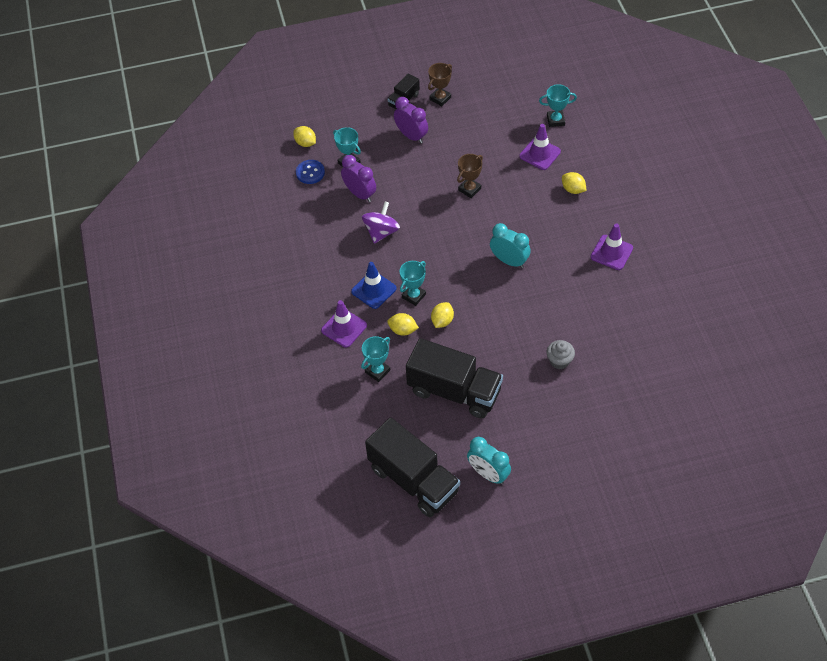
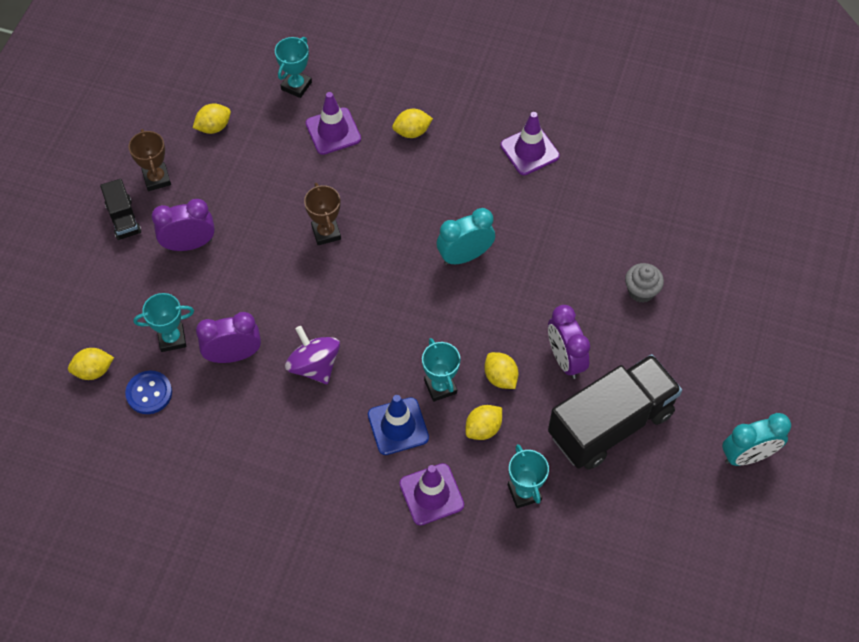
camera: 60 degrees left, 5 degrees up
(413, 480) = (707, 542): black truck -> none
(479, 346) = (565, 359): none -> purple clock
(494, 102) = (214, 127): none -> yellow lemon

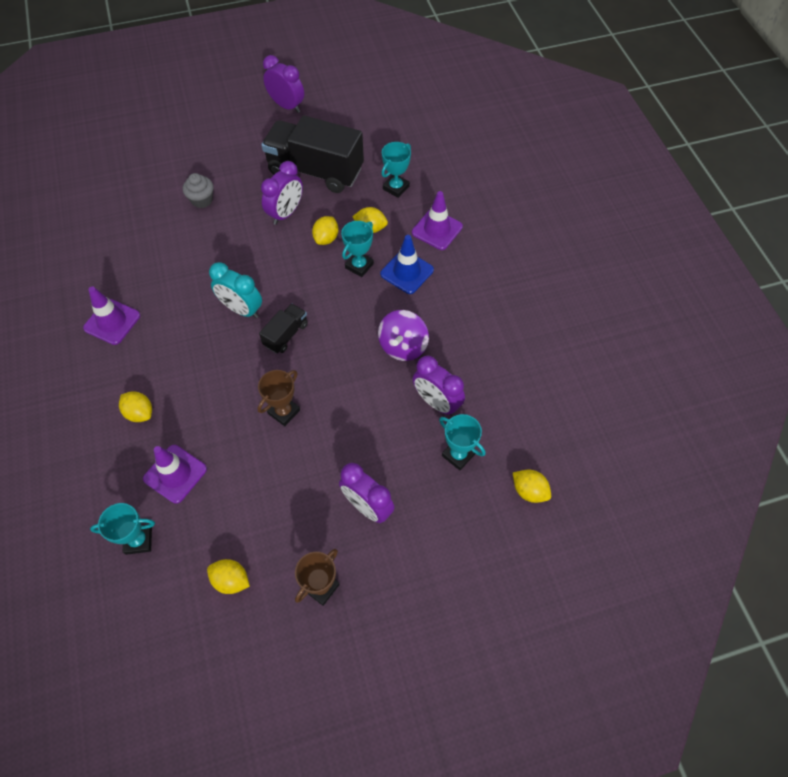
camera: 125 degrees left, 0 degrees up
(123, 219) = (382, 582): black truck -> black truck (286, 335)
(149, 393) = (512, 437): blue button -> none
(747, 456) = (287, 106): turquoise clock -> purple clock

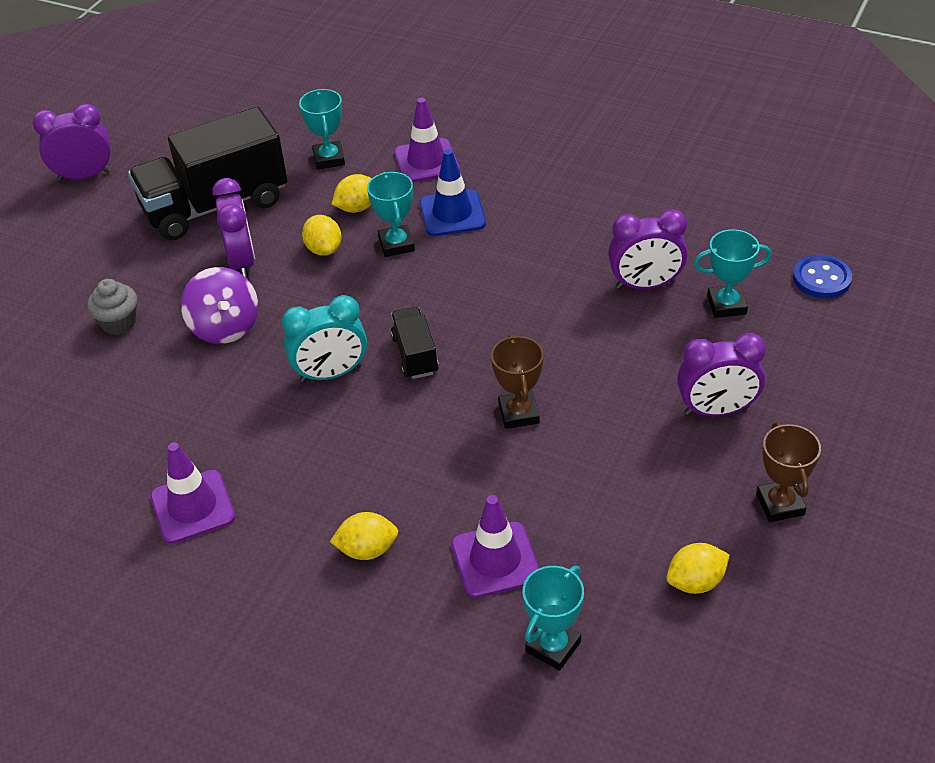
camera: 45 degrees left, 15 degrees down
(403, 346) = (545, 270): purple spinning top -> purple spinning top (225, 327)
(529, 491) = (821, 278): yellow lemon -> blue button

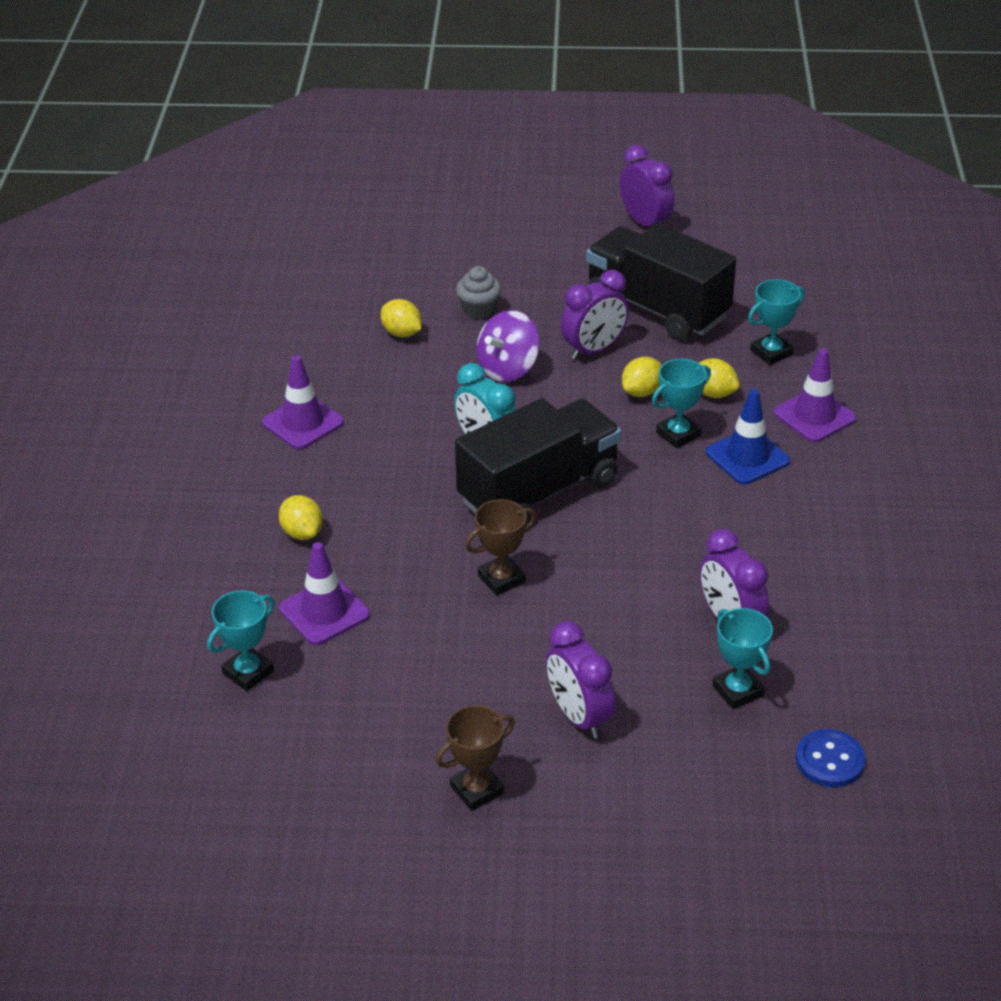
camera: 65 degrees right, 5 degrees down
(415, 355) = (539, 491): black truck -> black truck, size x2.13
(553, 646) = (248, 672): turquoise trophy -> turquoise trophy turned 60 degrees counterclockwise
(695, 582) = (355, 748): yellow lemon -> yellow lemon (402, 333)

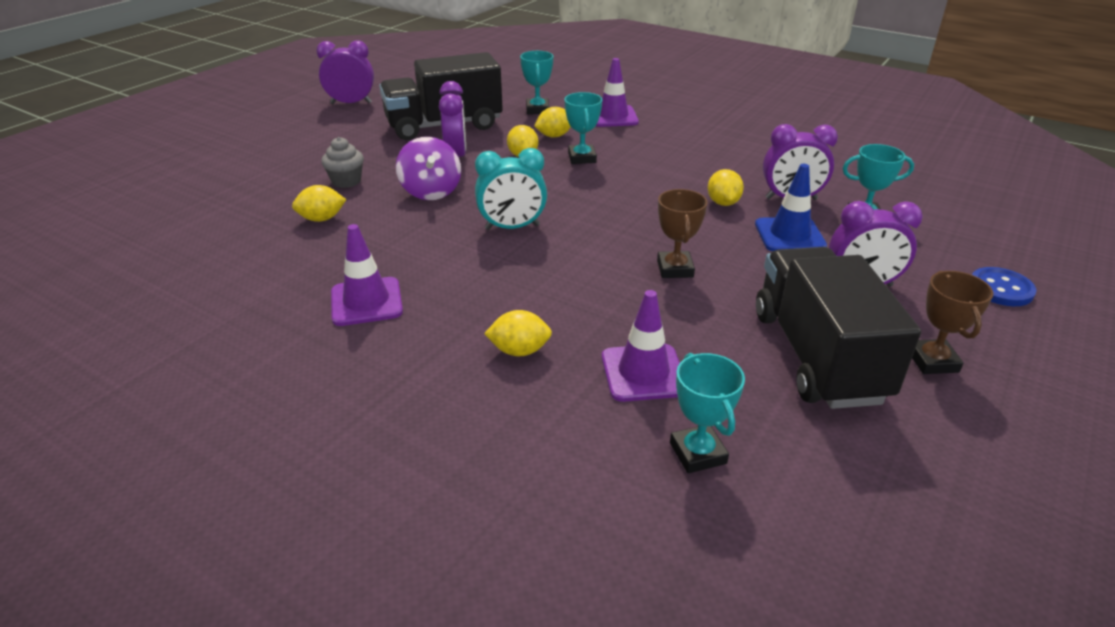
camera: 60 degrees left, 5 degrees down
(539, 491) = (587, 222): black truck -> black truck (817, 356)
(670, 572) = (723, 203): none -> yellow lemon
(747, 457) = (630, 145): blue traffic cone -> blue traffic cone (789, 235)
(829, 760) = (949, 209): blue button -> blue button (1001, 289)

